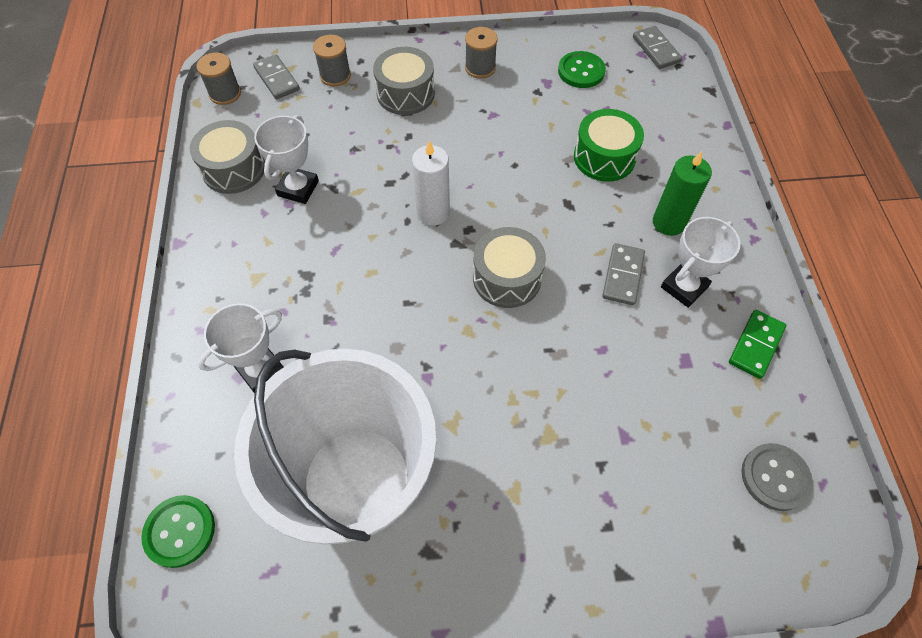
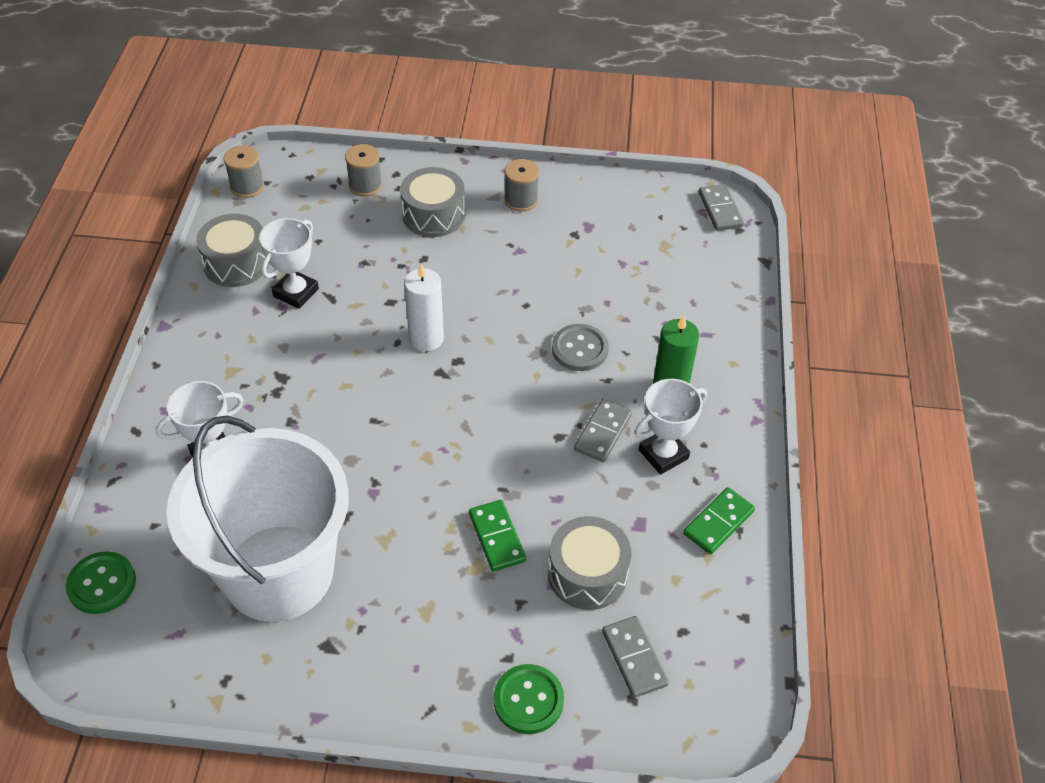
camera: 10 degrees right, 10 degrees down
(276, 79) = (304, 180): grey domino -> grey domino (634, 658)
(507, 278) = (482, 414): grey drum -> grey drum (587, 574)
(558, 400) = (497, 537): none -> green domino
(581, 71) = (629, 220): green button -> green button (528, 700)
(604, 157) = (624, 313): green drum -> none
(775, 477) = (691, 646): grey button -> grey button (579, 349)

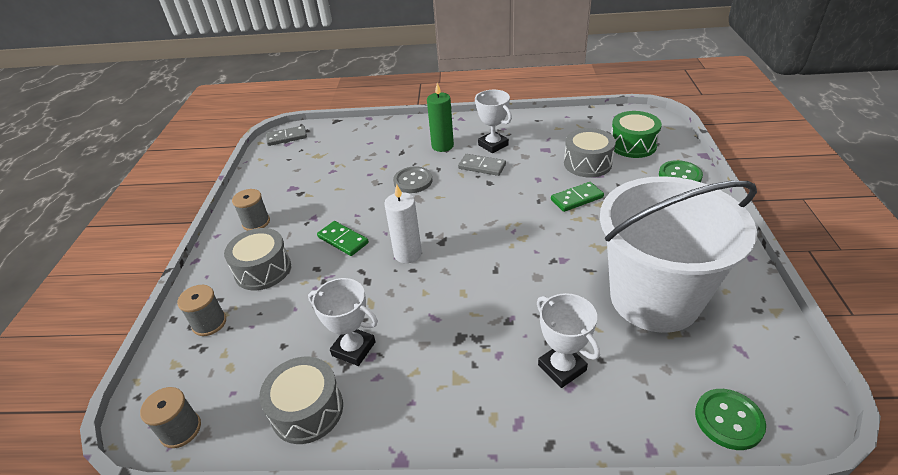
camera: 90 degrees left, 10 degrees down
(634, 658) = (632, 145): grey domino -> green drum
(718, 522) = (534, 126): green domino -> green domino (343, 240)

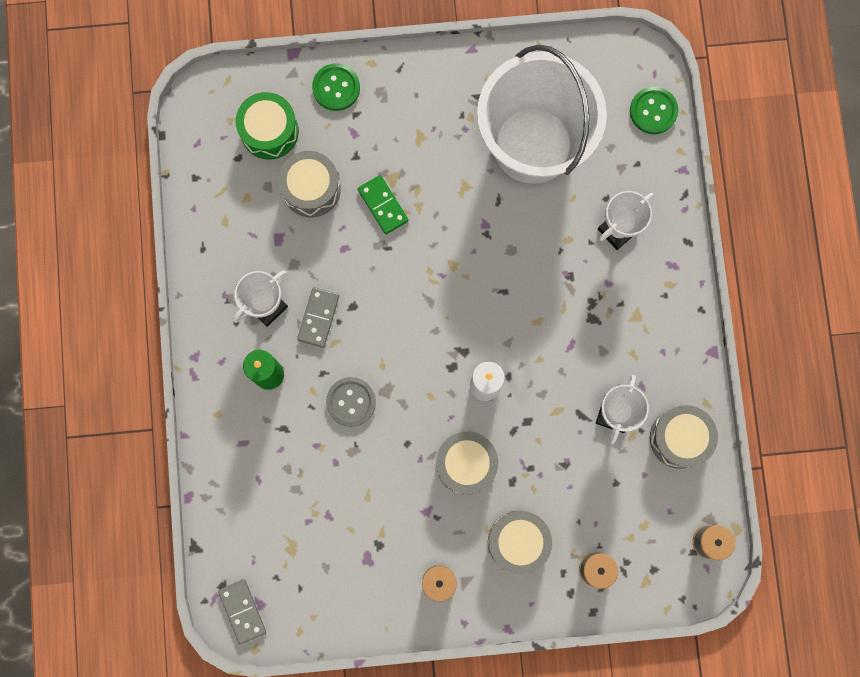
camera: 100 degrees left, 40 degrees up
(343, 240) = (466, 464): green domino -> grey drum

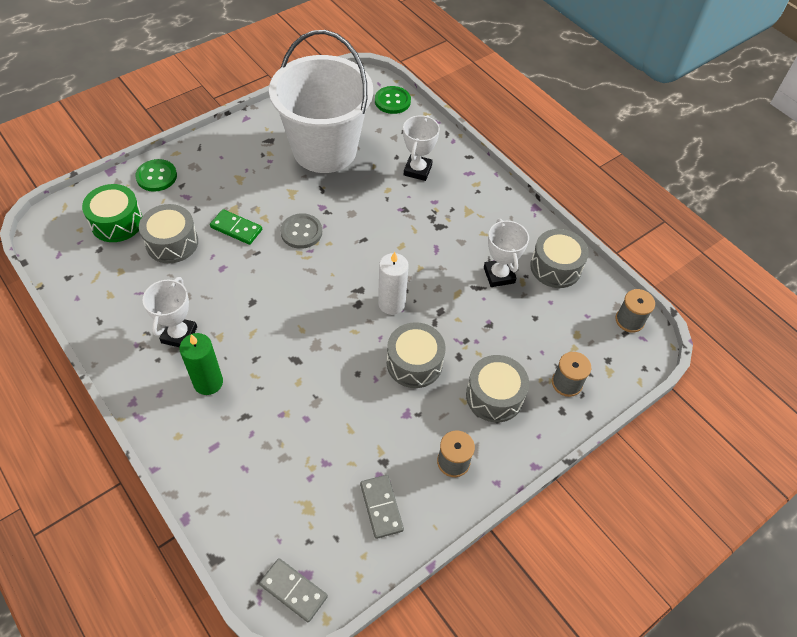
camera: 35 degrees left, 25 degrees down
(318, 318) = (228, 322): grey domino -> grey domino (381, 507)
(351, 402) = (291, 367): grey button -> grey button (301, 232)

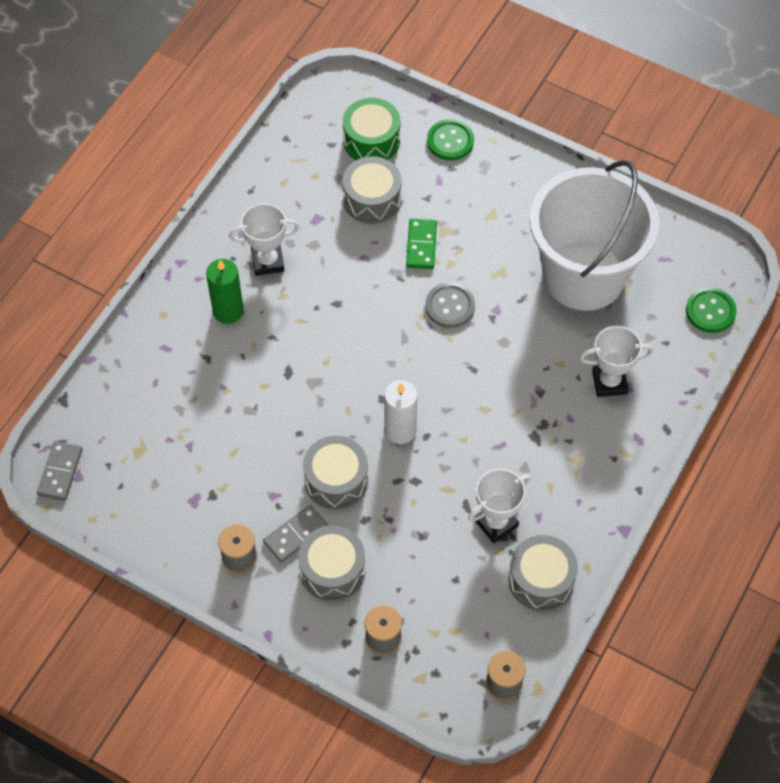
camera: 70 degrees right, 5 degrees up
(381, 507) = (165, 511): grey domino -> grey domino (296, 535)

